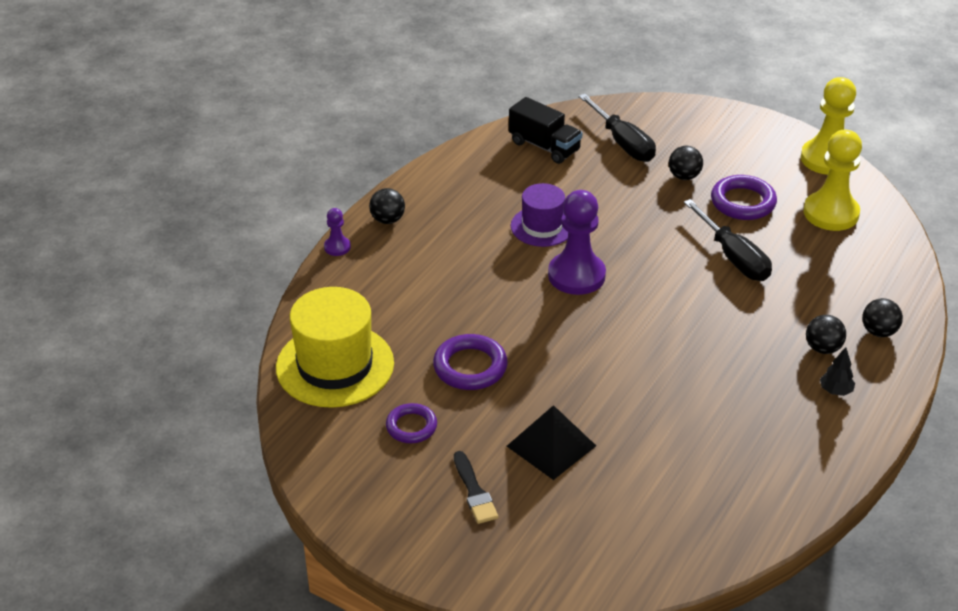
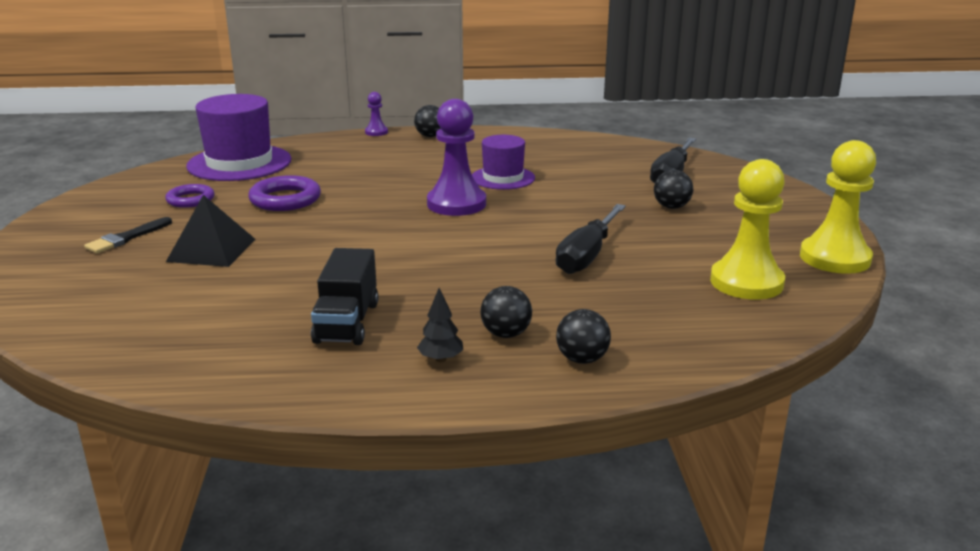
camera: 55 degrees right, 15 degrees down
(335, 365) = (239, 163): yellow hat -> purple hat
(544, 146) = (610, 154): black truck -> black truck (347, 322)
(743, 202) = (681, 239): purple ring -> none

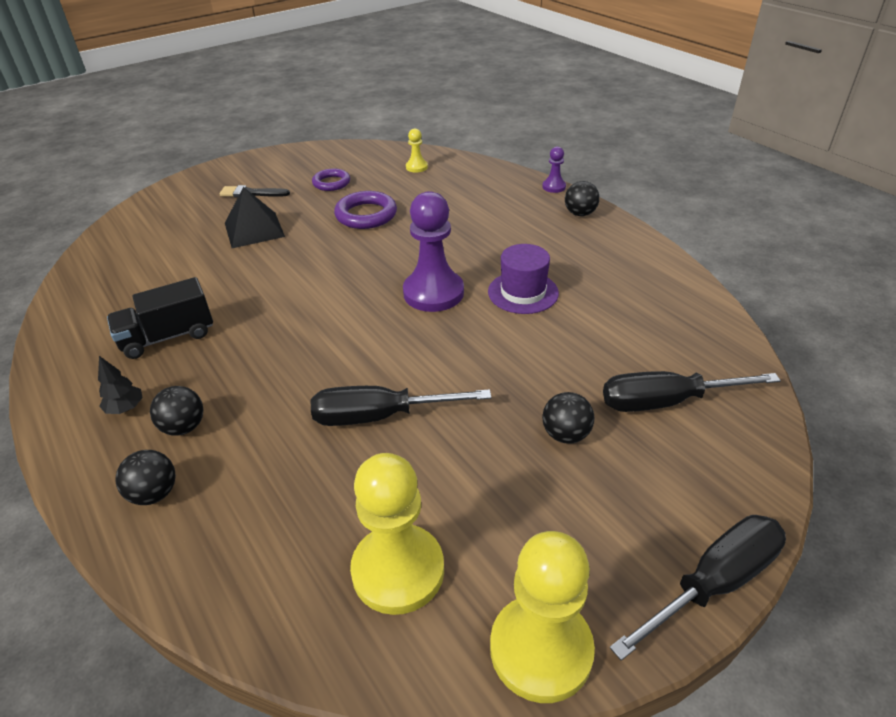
camera: 60 degrees right, 15 degrees up
(239, 163) = (416, 167): purple hat -> yellow pawn
(819, 207) = (713, 584): none -> black screwdriver

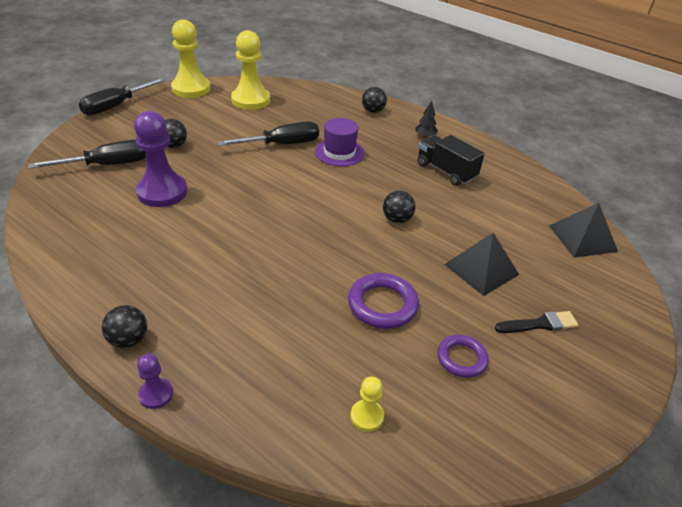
camera: 160 degrees right, 0 degrees up
(119, 244) = (582, 238): none -> black pyramid
(168, 337) = (446, 171): black truck -> black truck turned 90 degrees counterclockwise
(184, 427) = (385, 132): black ball -> black ball (397, 219)
(433, 293) = (275, 220): purple pawn -> purple pawn (162, 192)
(523, 292) = (199, 229): purple hat -> purple hat (339, 152)

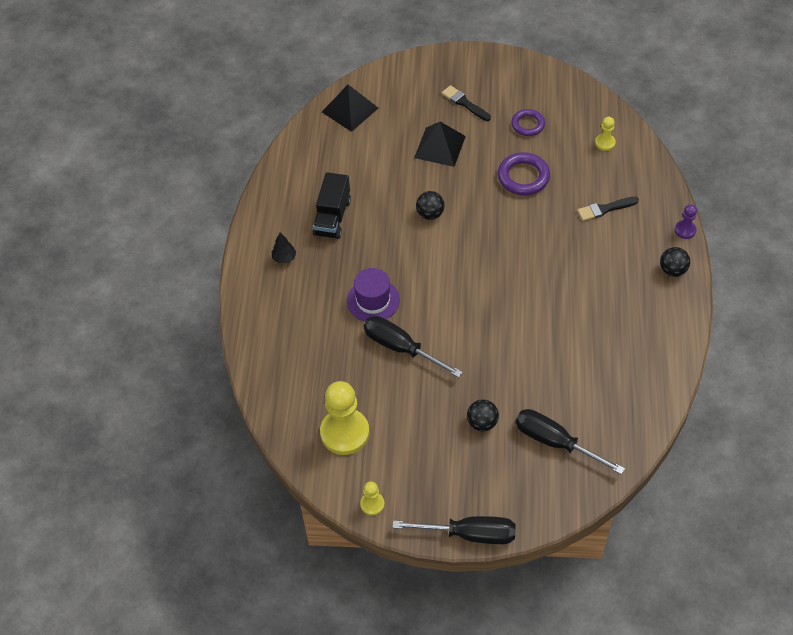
camera: 120 degrees left, 15 degrees up
(162, 192) = (546, 372): purple pawn -> none
(191, 89) = (372, 504): yellow pawn -> yellow pawn, size x0.47
(269, 341) = (605, 209): none -> black brush
(373, 111) = (270, 321): black ball -> none

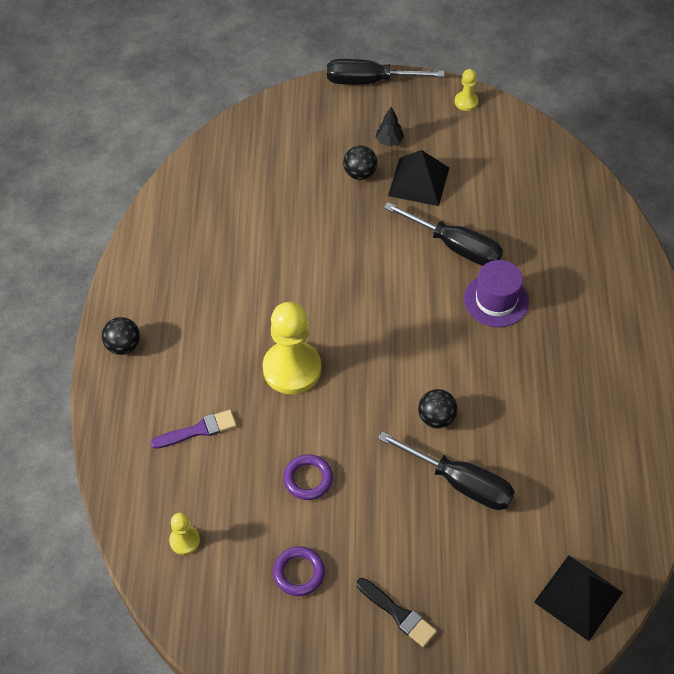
camera: 175 degrees right, 0 degrees up
(284, 258) = (618, 351): black tree -> black tree (389, 141)
(332, 217) = (568, 410): black truck -> none
(345, 433) = (504, 161): yellow pawn -> yellow pawn (292, 369)
(440, 146) = (431, 529): black pyramid -> black pyramid (419, 181)
(523, 177) = (308, 479): purple ring -> purple ring, size x0.66
(555, 442) = (282, 158): black screwdriver -> black screwdriver (459, 482)
(605, 209) = (198, 430): black brush -> purple brush
(685, 230) = (96, 401): purple pawn -> none

